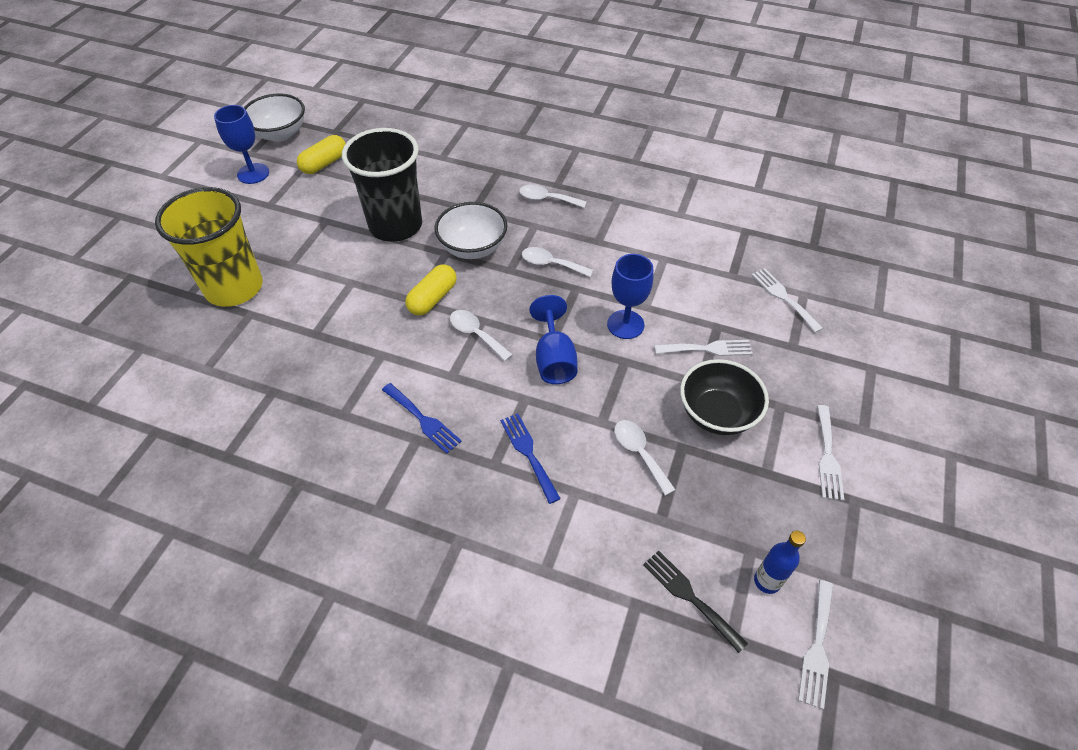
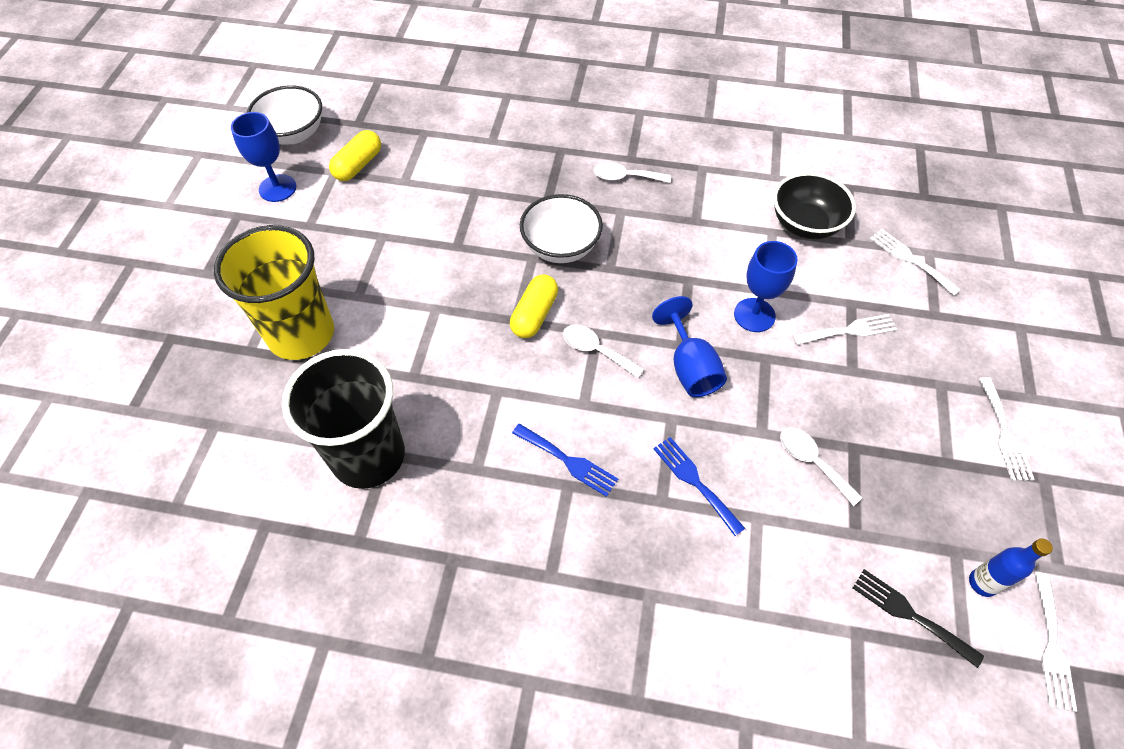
camera: 10 degrees left, 5 degrees up
(395, 226) = (465, 232): black cup -> black cup (368, 456)
(551, 264) = (653, 255): white spoon -> none
(717, 413) = (879, 403): black bowl -> black bowl (805, 224)

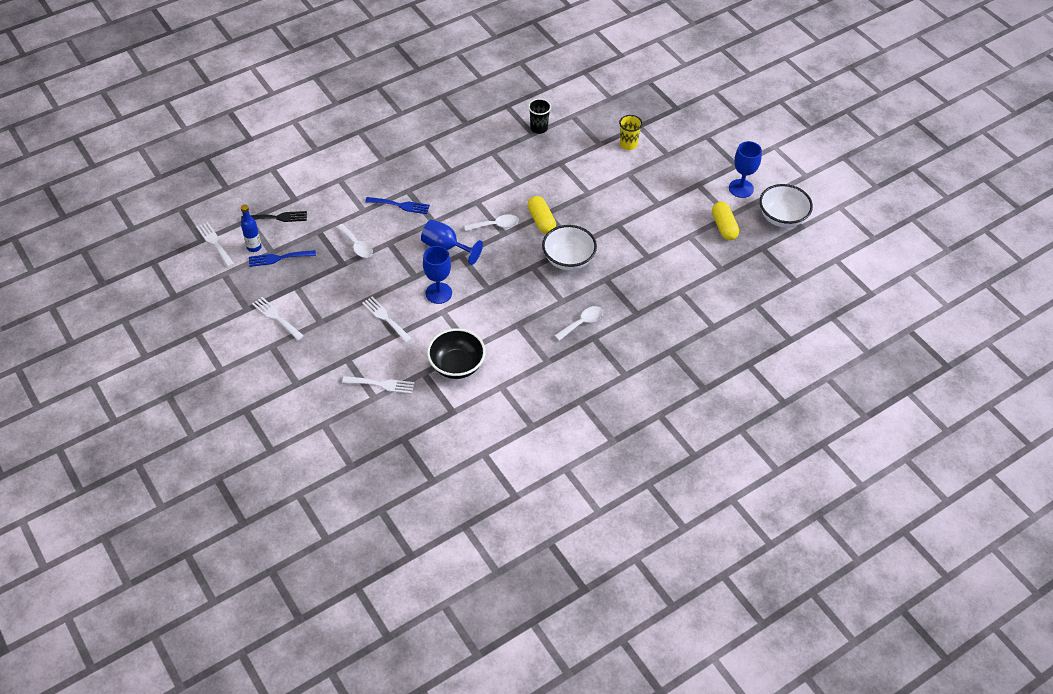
camera: 135 degrees right, 5 degrees down
(301, 334) = (628, 144): yellow cup -> yellow cup, size x0.46
(368, 456) = (539, 128): black cup -> black cup, size x0.46
(568, 461) = (459, 178): blue fork -> blue fork (279, 258)
(812, 462) = (357, 245): white spoon -> white spoon turned 45 degrees clockwise
(849, 330) = (385, 318): white fork -> white fork turned 105 degrees clockwise

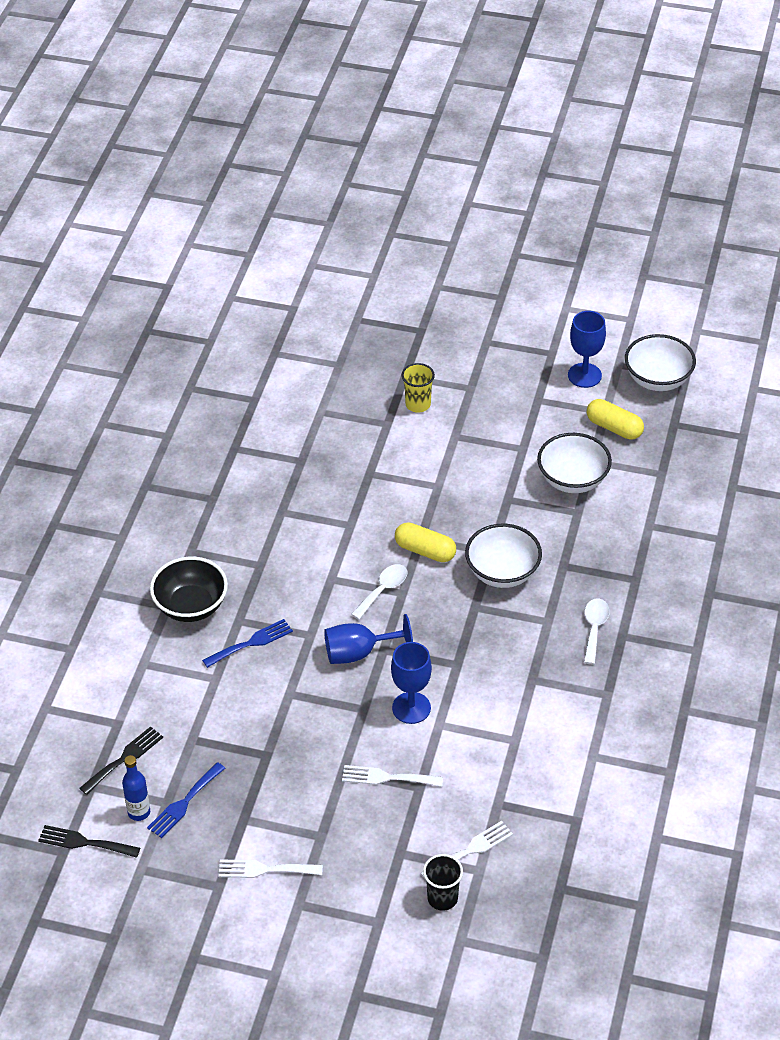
camera: 40 degrees left, 5 degrees down
(214, 243) = (84, 842): white fork -> black fork
(357, 245) = (257, 722): white spoon -> none
(457, 365) = (523, 769): black bowl -> black bowl (191, 606)
(539, 128) = (301, 450): black cup -> black cup (442, 898)
(666, 238) = (572, 480): none -> white bowl

